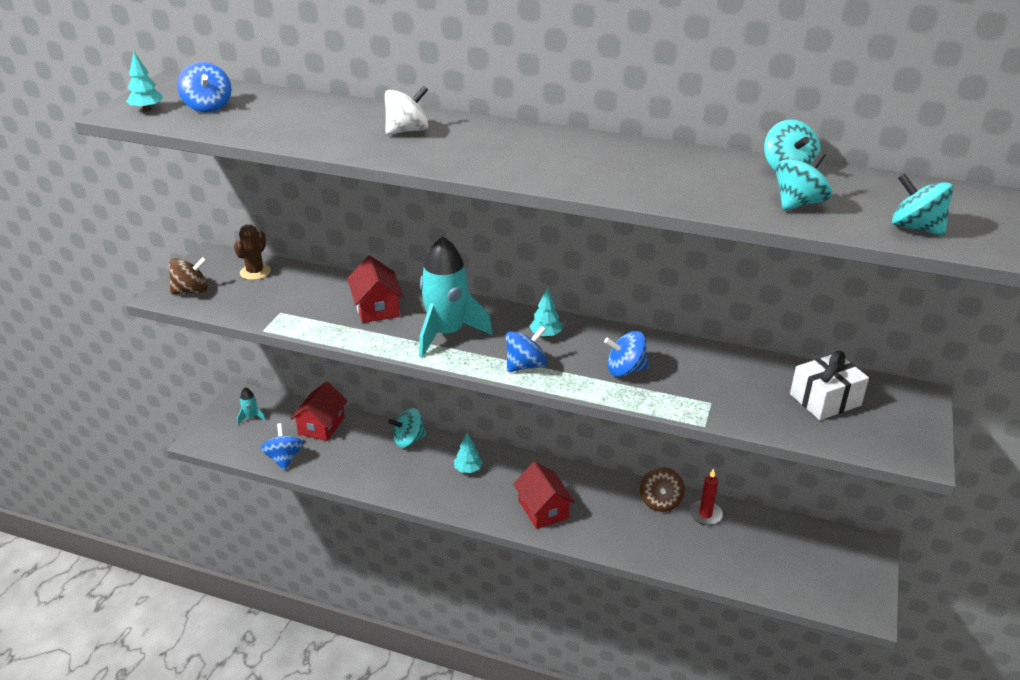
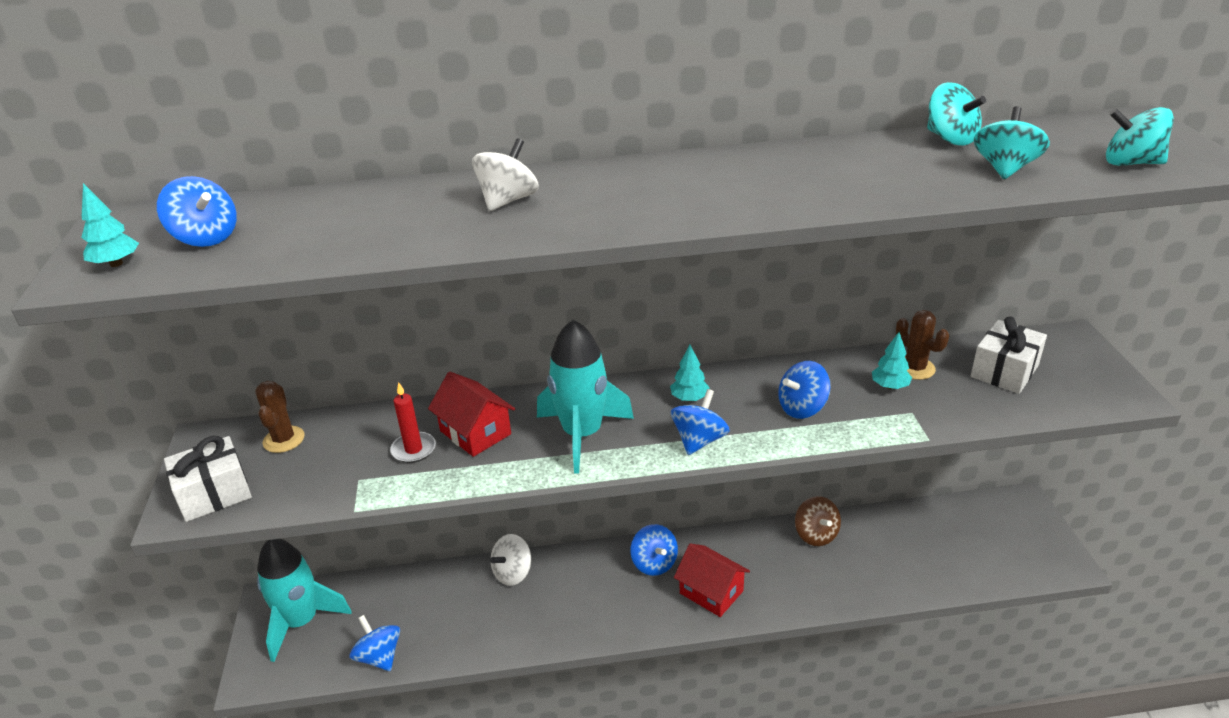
camera: 25 degrees left, 0 degrees up
(191, 291) = (214, 493): brown spinning top -> white gift
(251, 417) = (301, 621): turquoise rocket -> turquoise rocket, size x2.39
(321, 425) = (398, 597): red house -> none
(408, 440) = (513, 573): turquoise spinning top -> white spinning top
(468, 469) = (602, 580): turquoise tree -> turquoise tree (890, 386)
(515, 473) = (654, 563): none -> blue spinning top
(705, 514) = (865, 530): red candle -> red candle (413, 449)
(748, 372) = (915, 368): none -> brown cactus

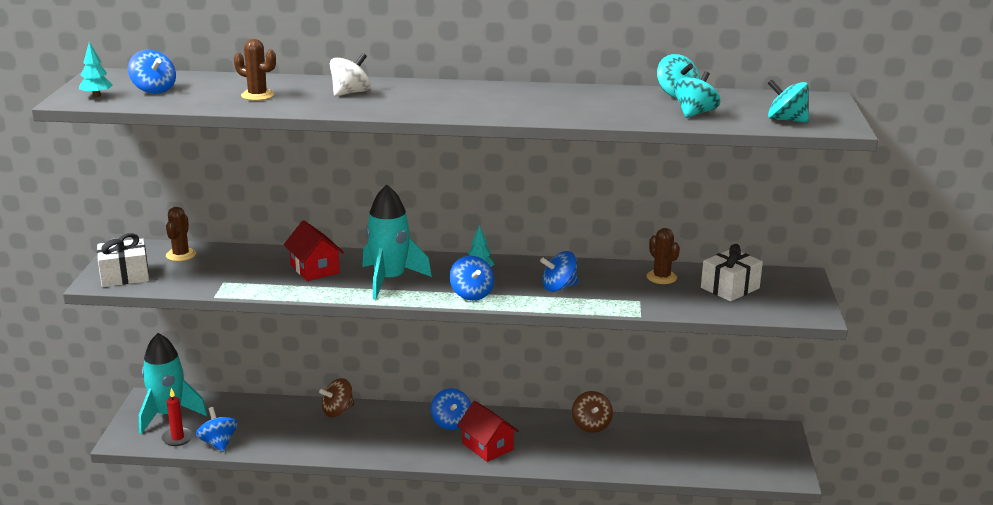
camera: 10 degrees right, 10 degrees down
(372, 226) = (257, 95): none -> brown cactus
(413, 449) = (267, 272): red candle -> red candle (177, 438)
(513, 573) = (338, 411): white spinning top -> brown spinning top
(699, 440) = (471, 294): blue spinning top -> blue spinning top turned 120 degrees clockwise
(890, 386) = (634, 284): turquoise tree -> none

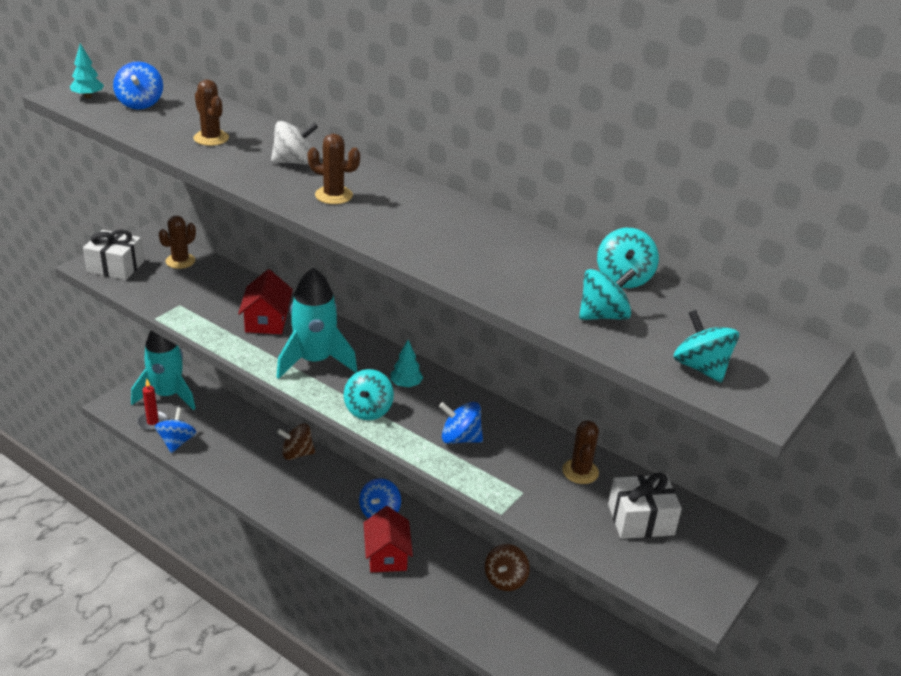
camera: 30 degrees right, 10 degrees up
(415, 103) = (333, 195): none -> brown cactus
(471, 294) = (368, 410): blue spinning top -> turquoise spinning top

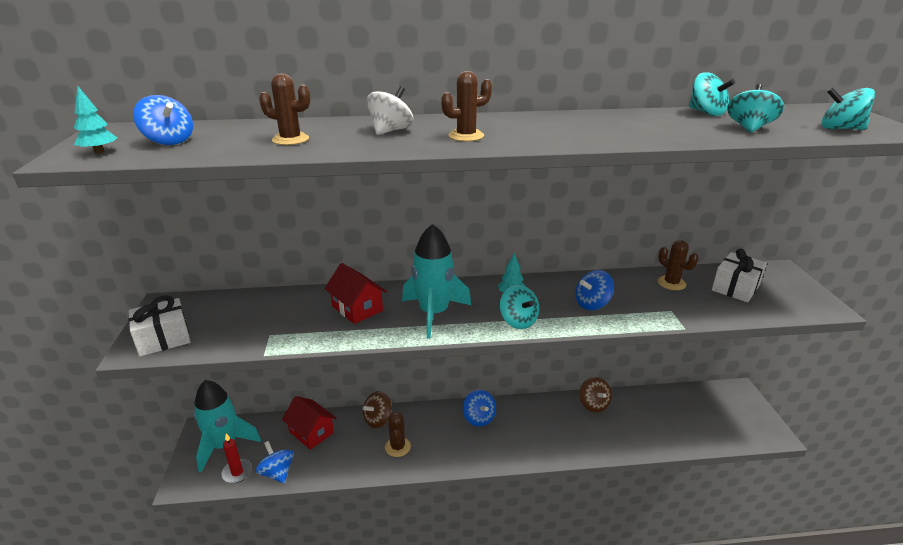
camera: 40 degrees left, 5 degrees down
(180, 261) = (220, 306): brown cactus -> brown cactus (397, 447)
(387, 555) = (519, 440): red house -> red house (311, 432)

